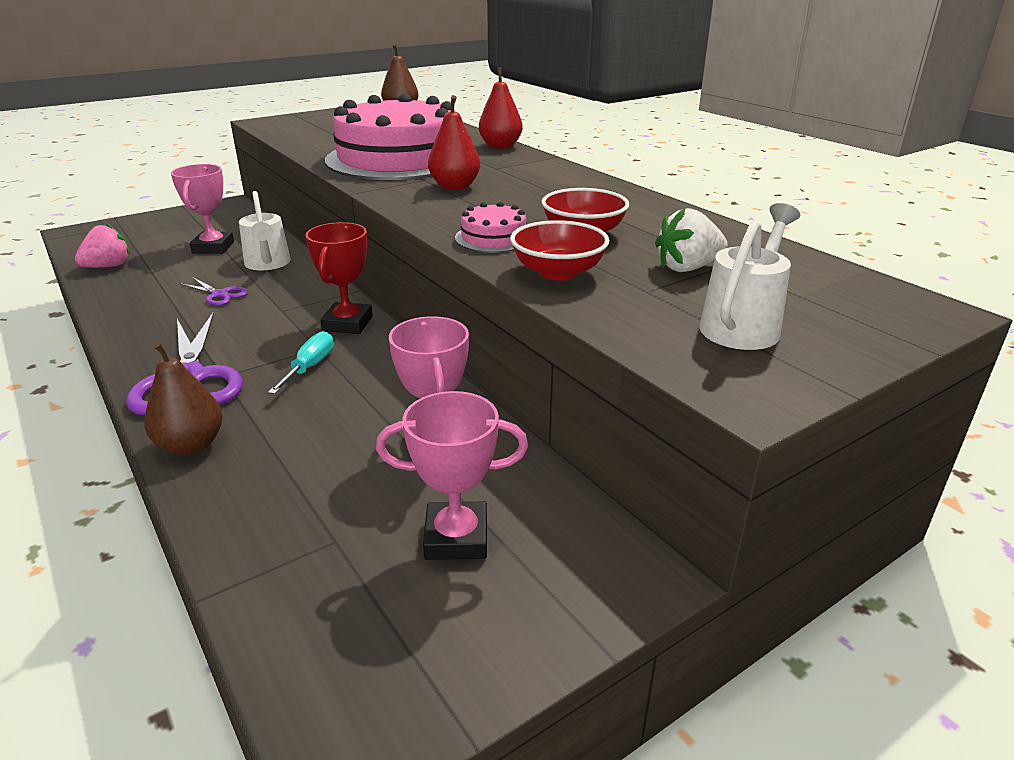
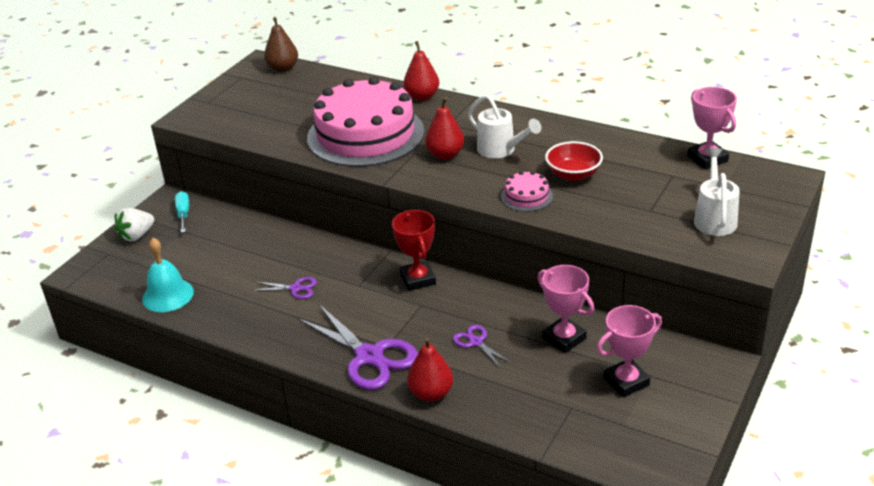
camera: 25 degrees left, 5 degrees up
(109, 266) = (168, 295): pink strawberry -> turquoise bell
(191, 445) = (431, 393): brown pear -> red pear
(213, 247) = (226, 249): pink trophy -> pink trophy (707, 159)
(267, 264) = (293, 250): white watering can -> white watering can (500, 150)
(310, 367) = (434, 319): turquoise screwdriver -> turquoise screwdriver (183, 214)
(322, 407) = (476, 342): none -> purple scissors
(558, 272) = (592, 213): red bowl -> none
(687, 268) = (655, 185): white strawberry -> white strawberry (137, 236)

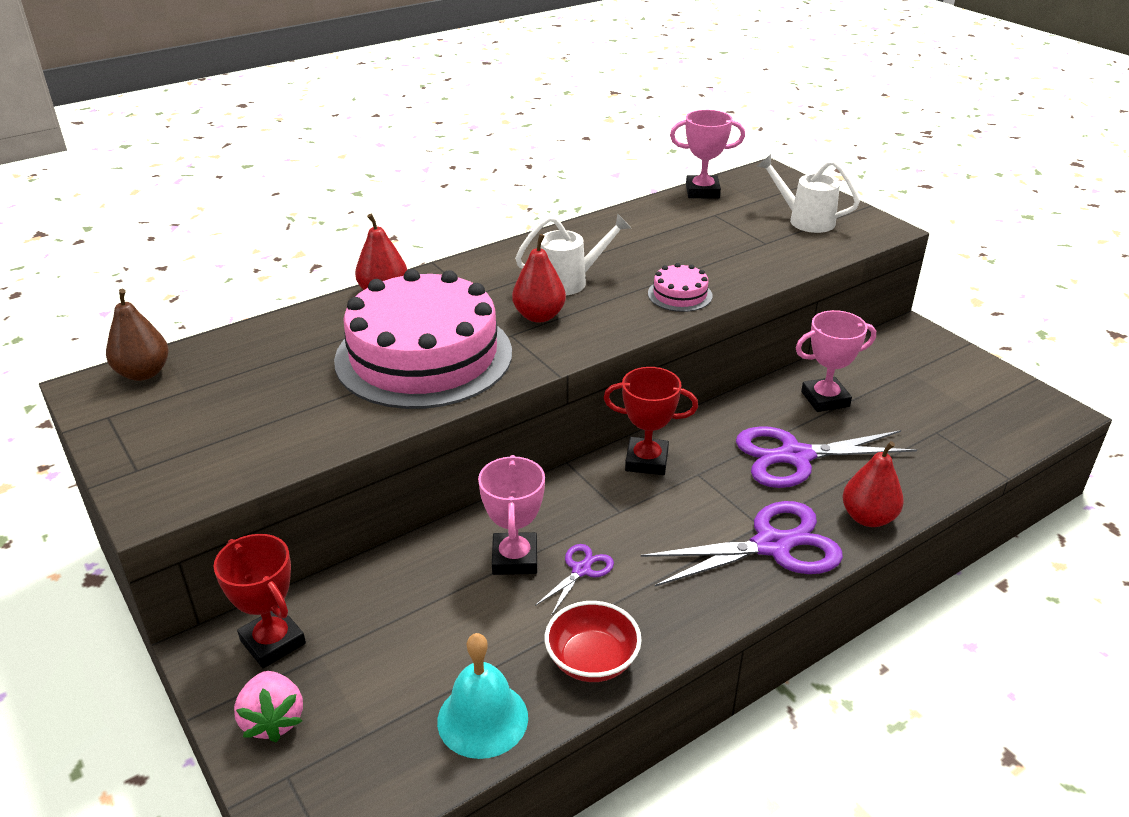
camera: 65 degrees left, 0 degrees up
(137, 236) = (273, 720): white strawberry -> pink strawberry
(183, 214) = (273, 642): turquoise screwdriver -> red trophy
(476, 342) = (795, 456): purple scissors -> purple scissors, size x2.06
(573, 174) = (663, 258): red bowl -> red bowl (592, 660)
(626, 381) = (913, 387): pink trophy -> pink trophy (515, 558)

